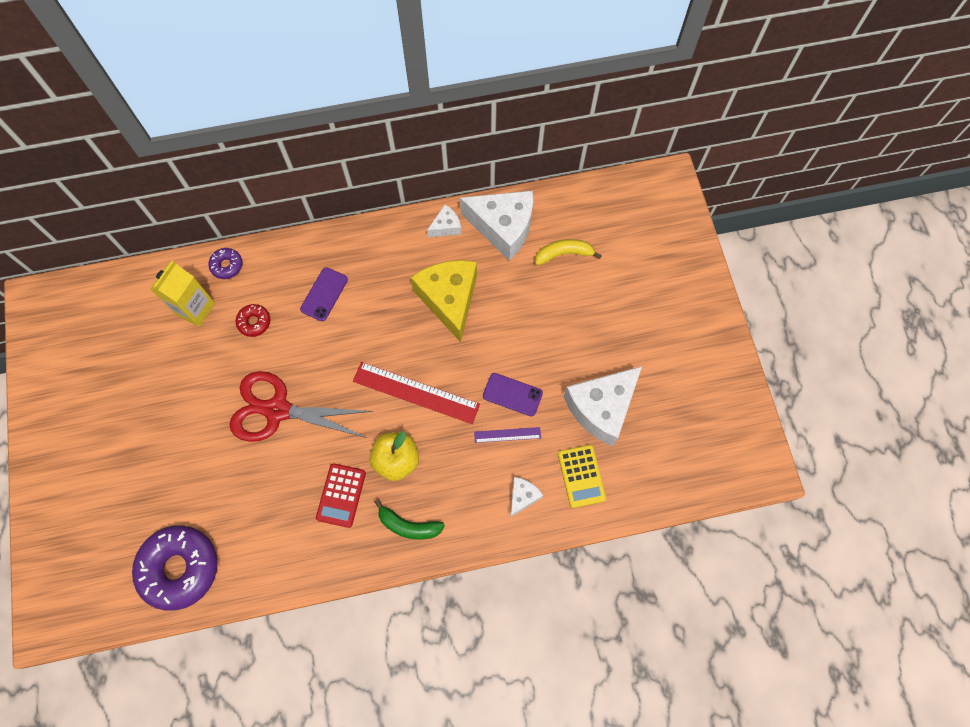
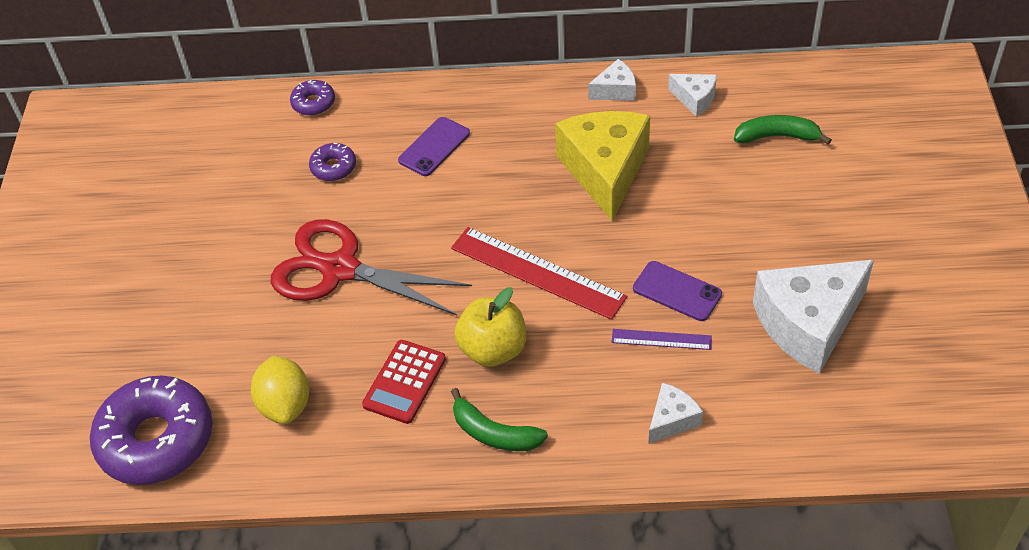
camera: 15 degrees right, 20 degrees down
(195, 309) = (260, 145): yellow carton -> none
(254, 322) = (333, 167): red donut -> purple donut
(263, 526) = (285, 405): none -> yellow lemon
(503, 228) = (695, 99): white cheese -> white cheese, size x0.47
(564, 254) = (777, 136): yellow banana -> green banana
(581, 476) = (766, 406): yellow calculator -> none

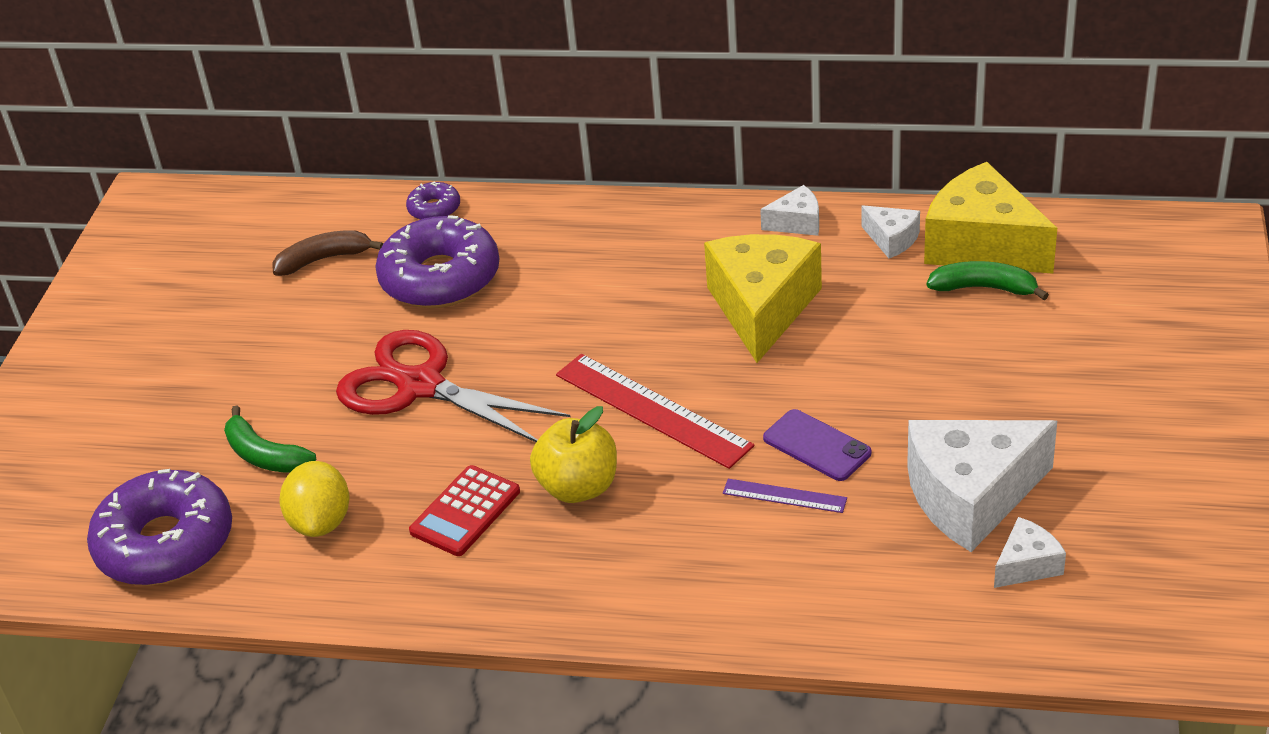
camera: 10 degrees right, 10 degrees down
(230, 158) = (324, 259): none -> brown banana
(333, 167) = (440, 278): purple donut -> purple donut, size x2.17
(434, 147) = (564, 266): purple phone -> none
(494, 433) = (557, 577): green banana -> green banana (265, 455)
(672, 420) = (775, 584): white cheese -> white cheese (1026, 565)
(767, 98) = (982, 245): none -> yellow cheese

